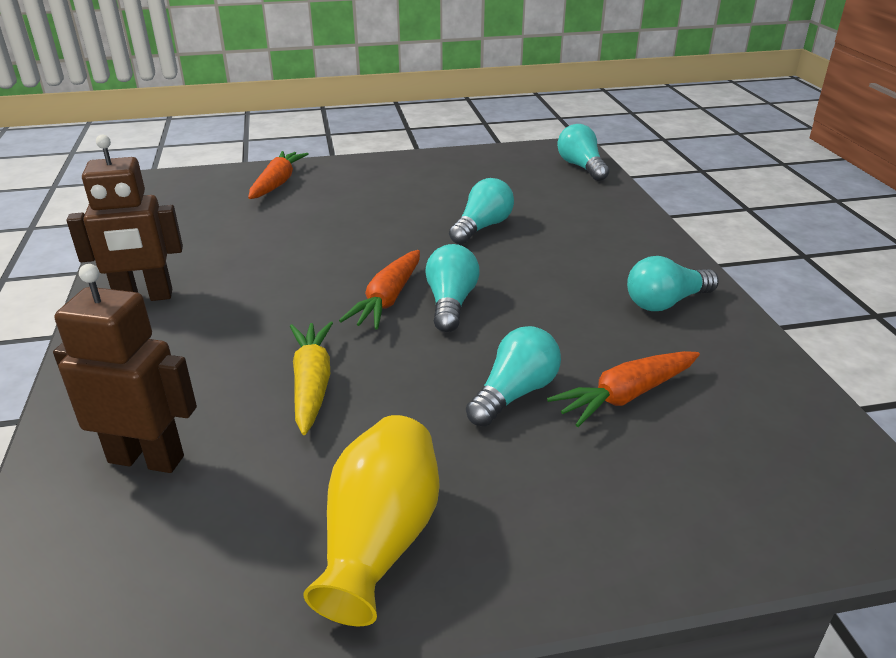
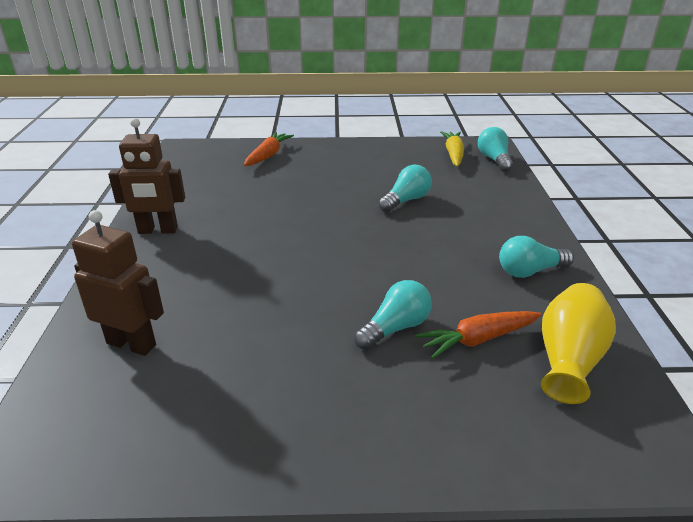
camera: 10 degrees right, 0 degrees up
(312, 384) = (254, 304): yellow carrot -> yellow carrot (453, 154)
(380, 540) = (271, 422): yellow vase -> yellow vase (568, 359)
(387, 299) = (323, 248): orange carrot -> none
(451, 303) = (367, 256): turquoise light bulb -> none

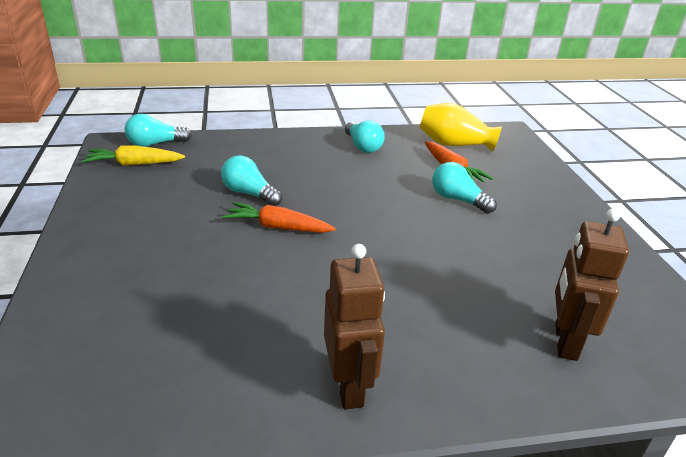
camera: 100 degrees left, 0 degrees up
(268, 155) = (91, 311): orange carrot -> orange carrot (278, 227)

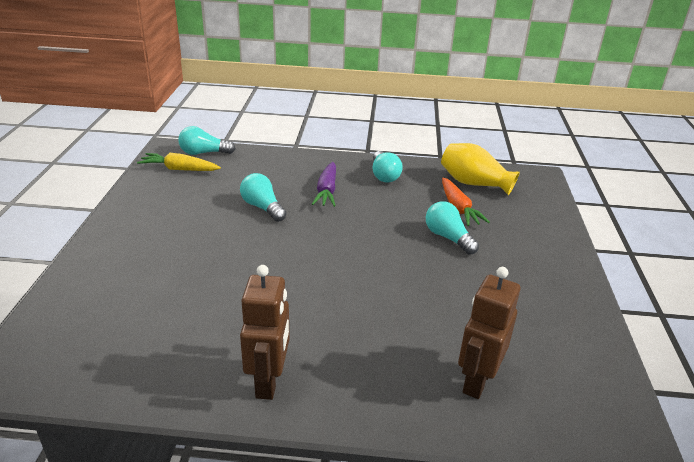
camera: 15 degrees right, 0 degrees up
(278, 227) = (273, 240): orange carrot -> none
(311, 168) = (327, 191): none -> purple carrot

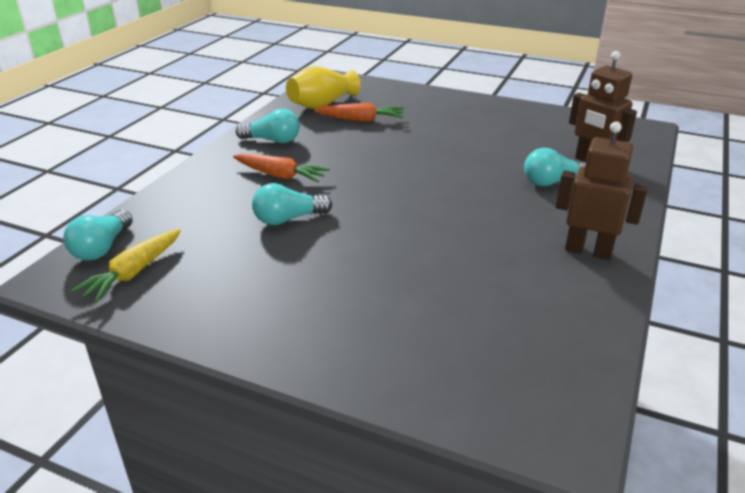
camera: 70 degrees left, 0 degrees up
(327, 191) = (280, 176): purple carrot -> orange carrot
(448, 237) = (405, 134): turquoise light bulb -> turquoise light bulb (552, 182)

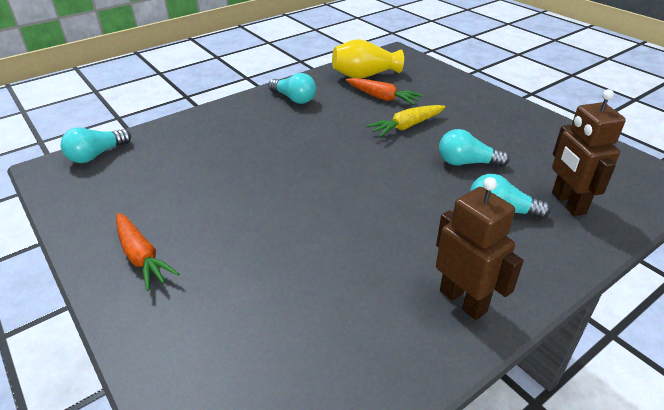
camera: 30 degrees right, 5 degrees up
(133, 273) = (94, 182): yellow carrot -> yellow carrot (406, 126)
(280, 176) = (269, 132): orange carrot -> orange carrot (141, 257)
(288, 219) = (236, 173): turquoise light bulb -> turquoise light bulb (466, 163)

